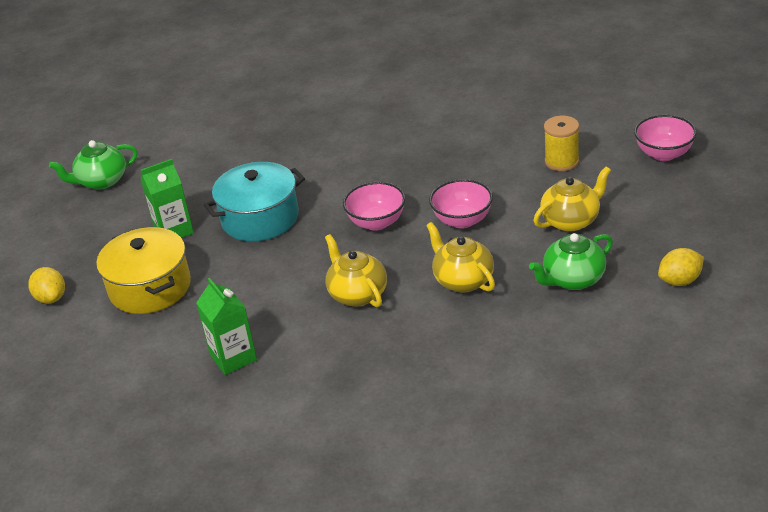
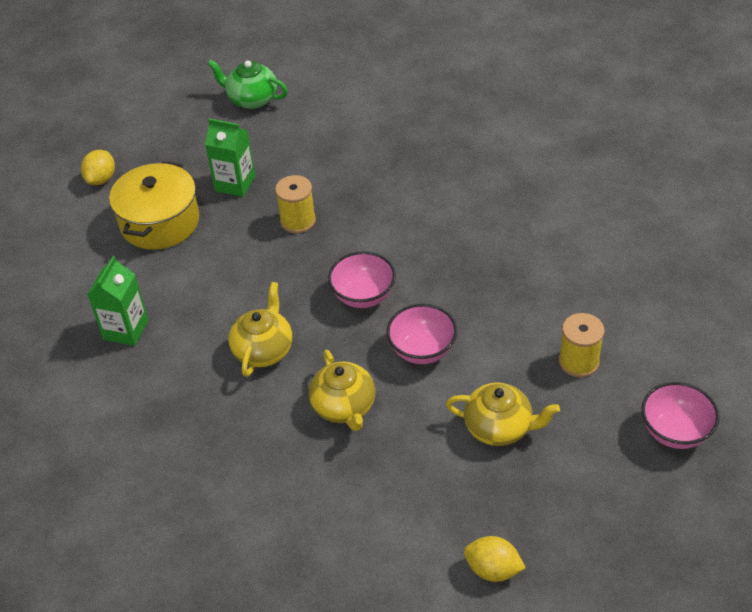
camera: 45 degrees right, 10 degrees up
(260, 218) = (298, 221): turquoise pot -> yellow spool
(463, 280) = (344, 407): yellow teapot -> yellow teapot turned 150 degrees clockwise
(573, 279) = (418, 485): green teapot -> none

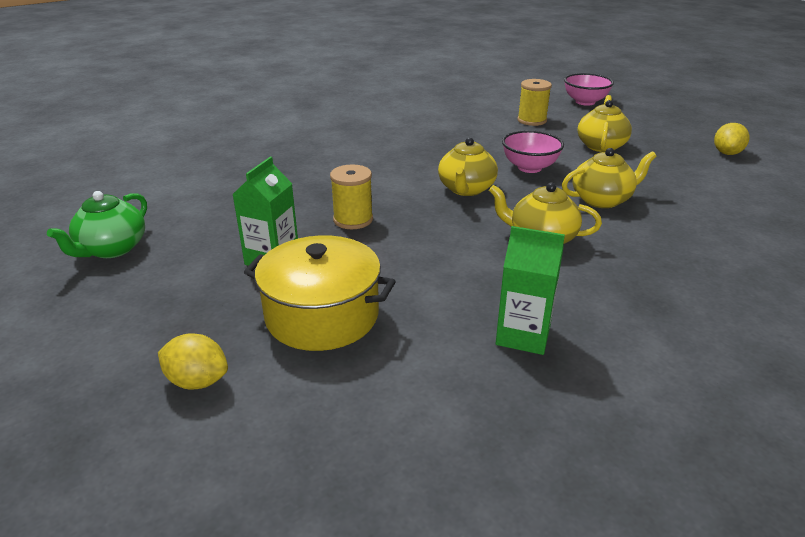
camera: 90 degrees left, 15 degrees down
(363, 296) = (466, 189): pink bowl -> yellow teapot

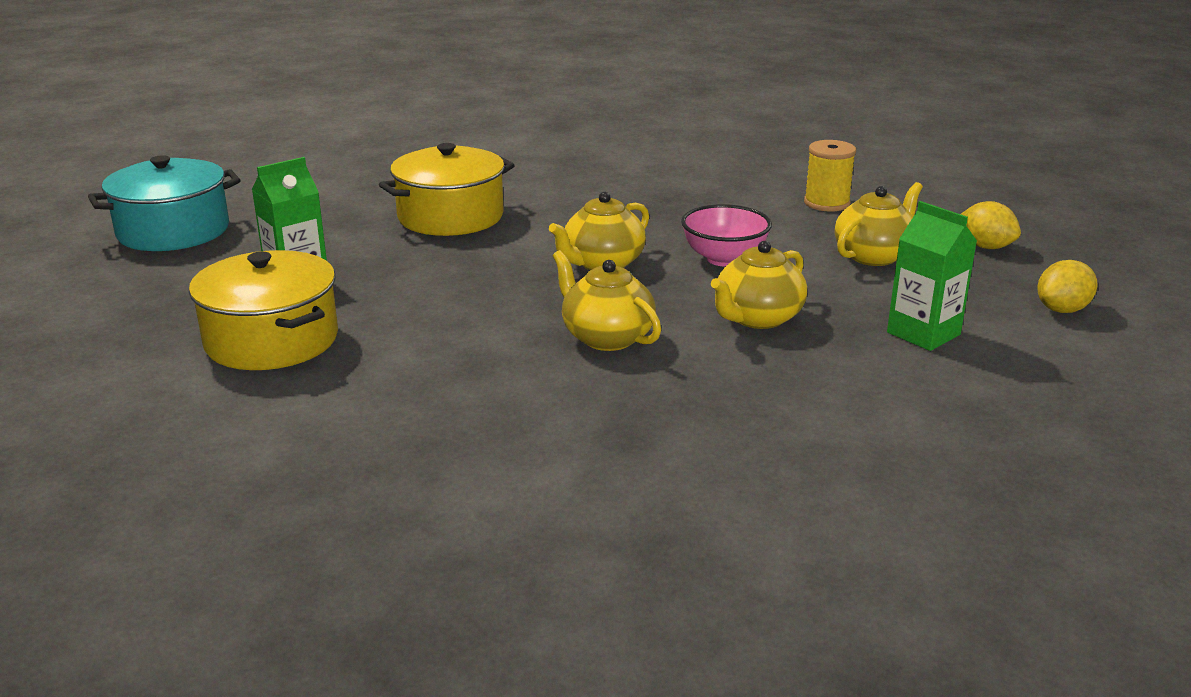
camera: 30 degrees right, 5 degrees down
(112, 249) = (173, 231): green teapot -> turquoise pot
(197, 381) = (104, 357): yellow lemon -> yellow lemon (986, 246)
(322, 182) = (450, 216): none -> yellow pot
(353, 220) = (427, 263): yellow spool -> none
(523, 335) = (433, 417): green carton -> green carton (923, 333)
(585, 102) = (953, 195): pink bowl -> none
(602, 200) = (757, 318): yellow teapot -> yellow teapot turned 120 degrees clockwise

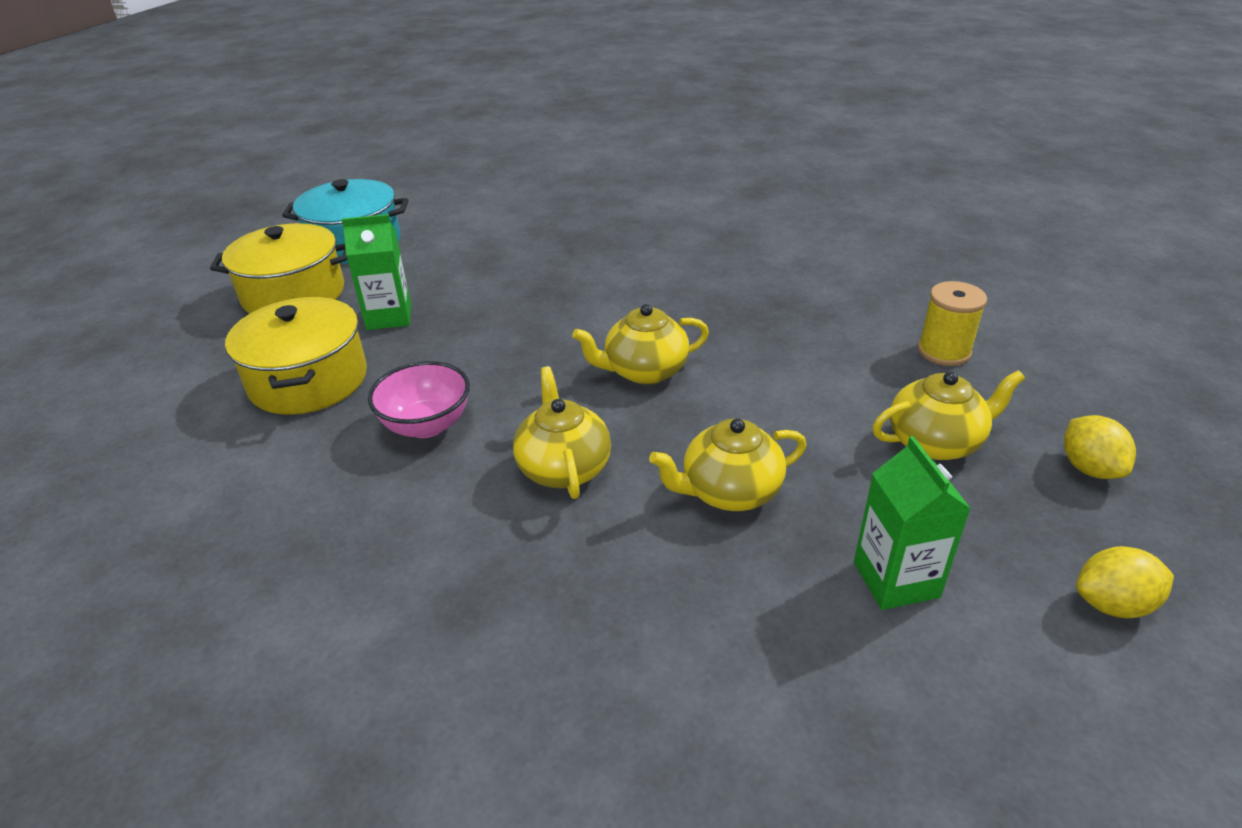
camera: 30 degrees right, 10 degrees up
(450, 216) = (567, 278): yellow pot -> yellow pot (294, 294)
(724, 259) = (766, 399): pink bowl -> pink bowl (427, 425)

